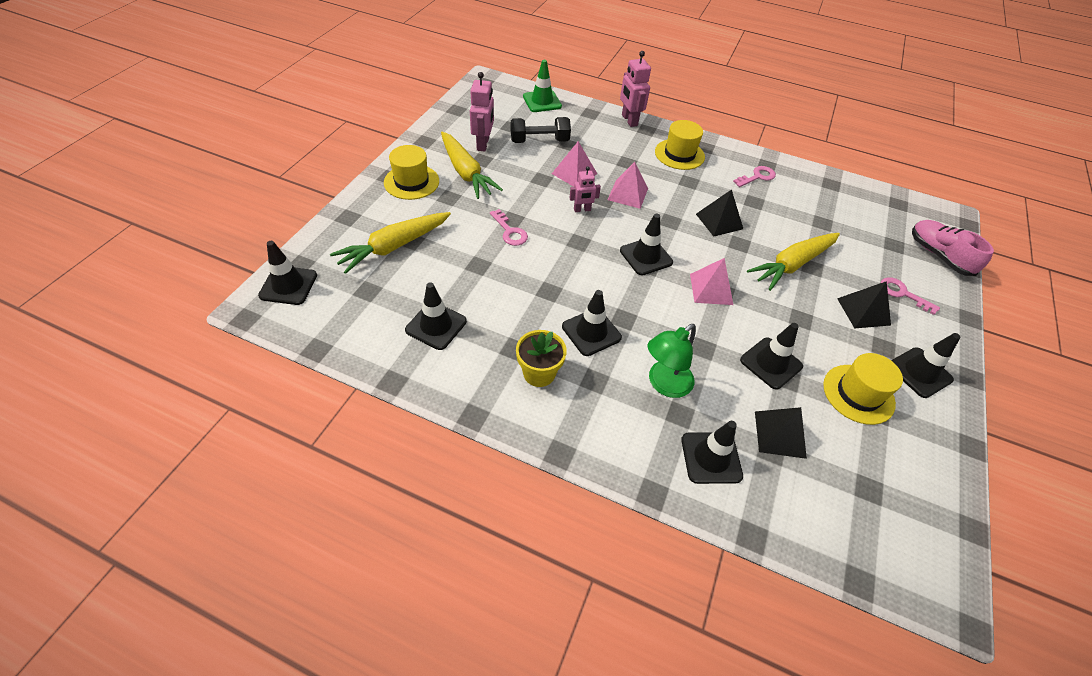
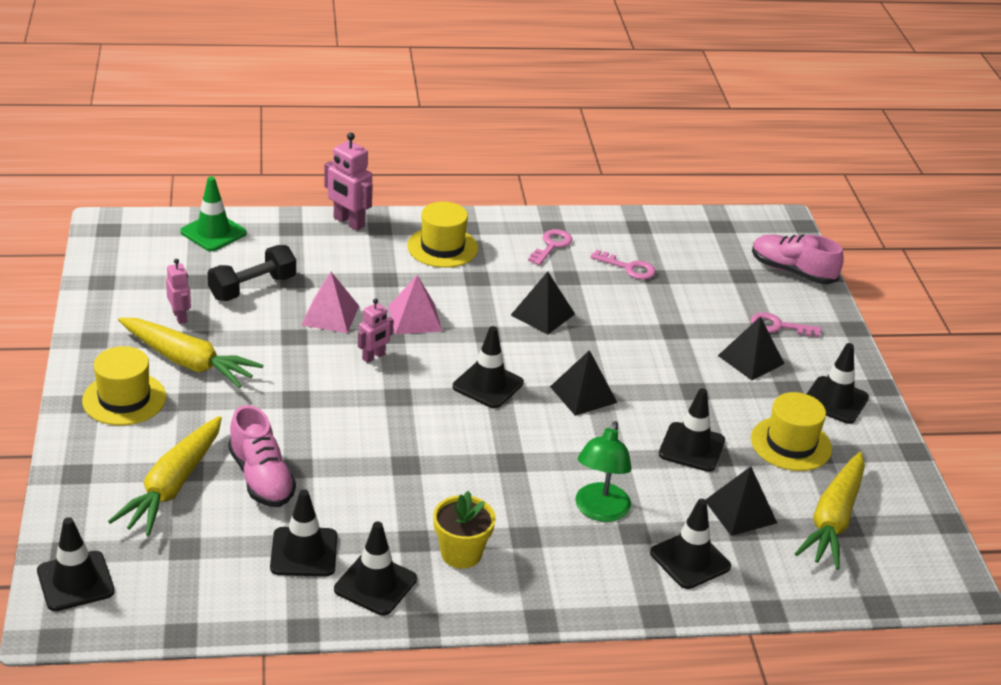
camera: 30 degrees left, 15 degrees down
(450, 263) = (261, 478): none -> pink shoe
(483, 144) = (180, 317): pink robot -> pink robot, size x0.63
(509, 231) = (305, 414): pink key -> pink key (628, 268)
(591, 332) = (486, 489): black traffic cone -> black traffic cone (375, 584)
(711, 289) = (583, 394): pink pyramid -> black pyramid
(792, 265) = (651, 336): yellow carrot -> yellow carrot (833, 520)

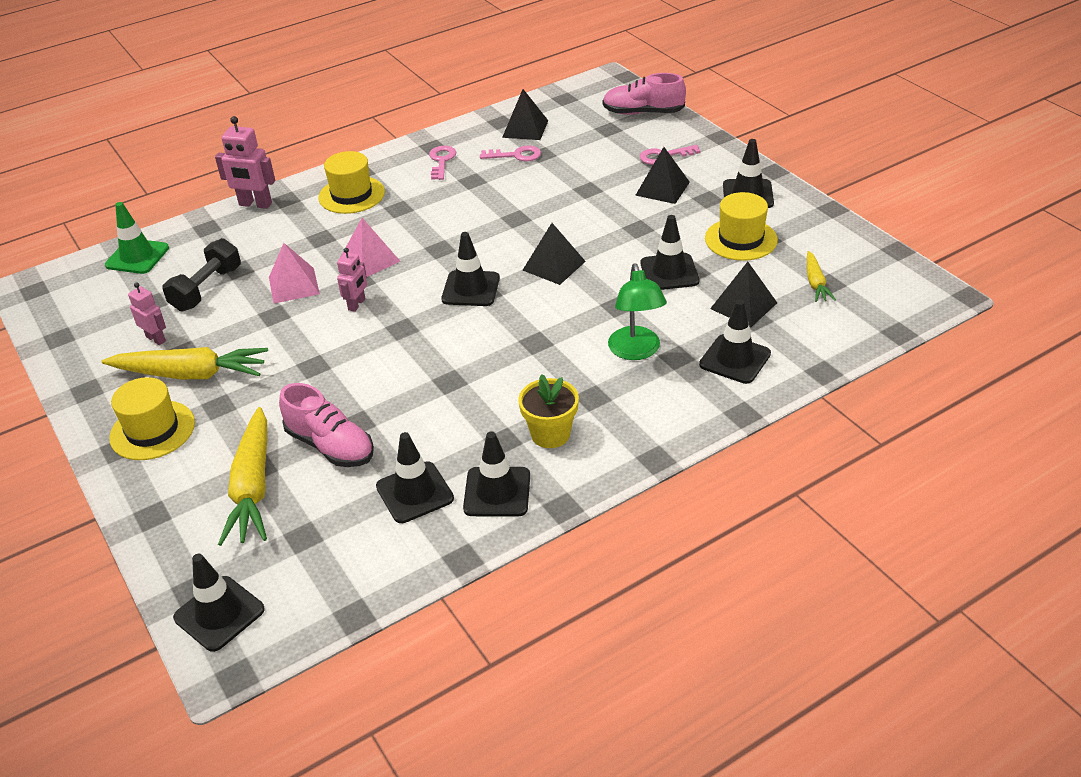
camera: 20 degrees left, 5 degrees up
(543, 314) = (474, 216): black pyramid -> black pyramid (525, 128)
(833, 520) = (815, 283): yellow carrot -> yellow carrot, size x0.52

